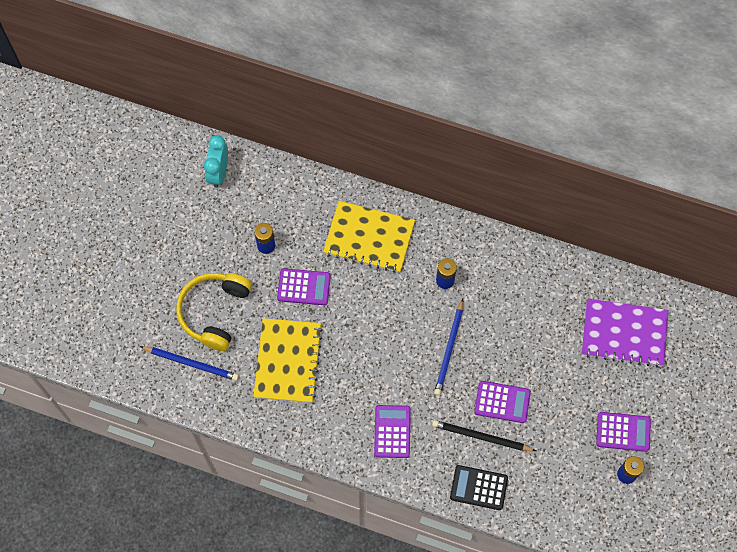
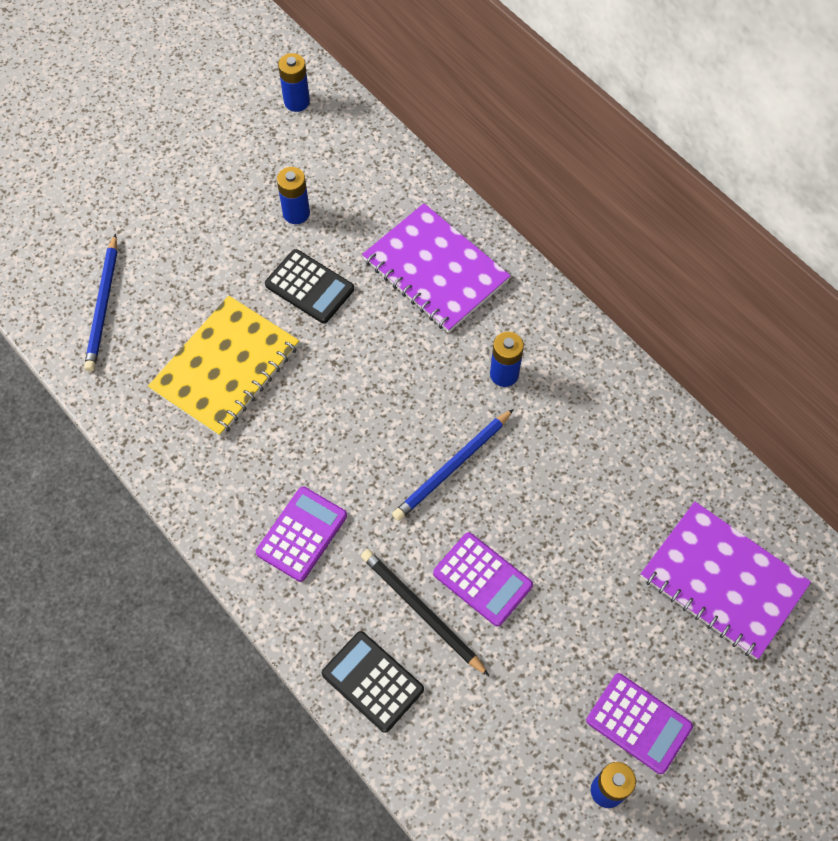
camera: 30 degrees right, 5 degrees down
(191, 363) = (103, 306): blue pencil -> blue pencil turned 45 degrees clockwise
(214, 312) = (176, 259): yellow headphones -> none
(219, 172) = (297, 101): turquoise clock -> blue battery
(304, 287) = (309, 287): purple calculator -> black calculator
(369, 238) = (435, 270): yellow notebook -> purple notebook

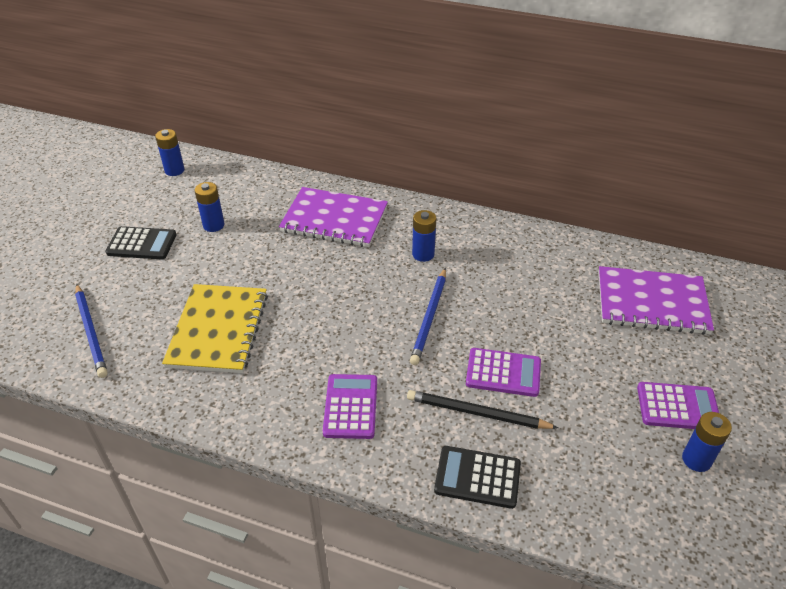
camera: 30 degrees left, 20 degrees down
(309, 287) = (251, 260): black calculator -> black calculator (142, 244)

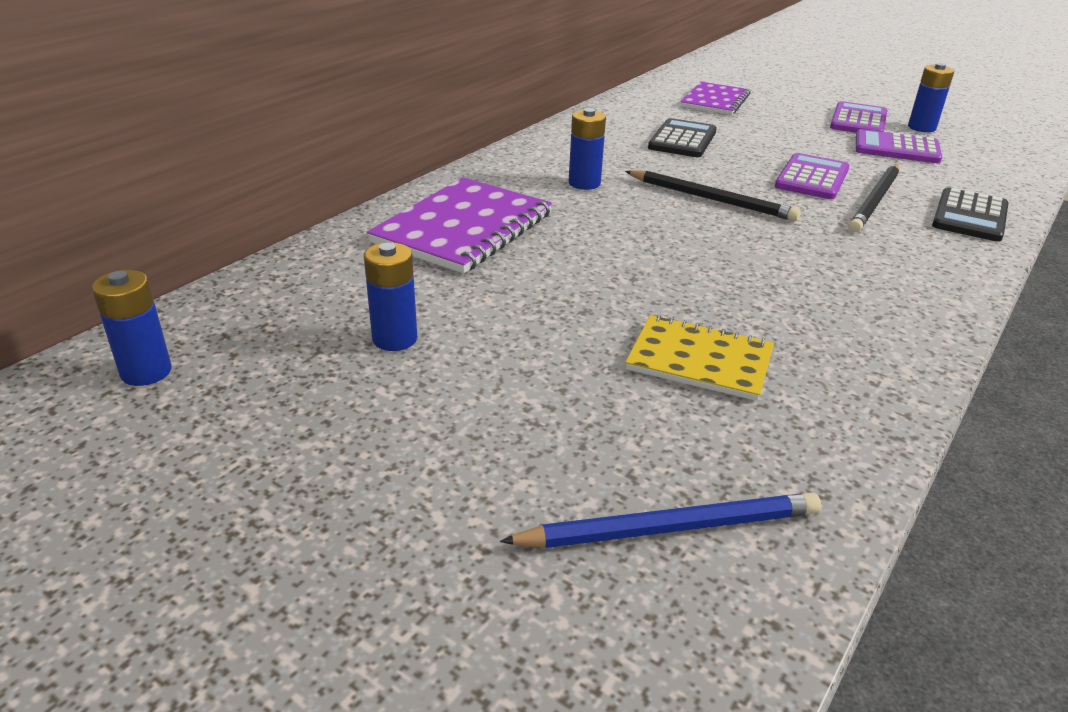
camera: 75 degrees left, 10 degrees down
(142, 244) = (394, 436): black calculator -> black calculator (682, 140)
(218, 330) = (699, 360): yellow notebook -> yellow notebook, size x0.65
(350, 406) = (871, 270): purple calculator -> purple calculator (896, 148)
(429, 318) = (711, 199): blue pencil -> black pencil
(652, 302) = (715, 101): purple notebook -> purple notebook, size x0.65

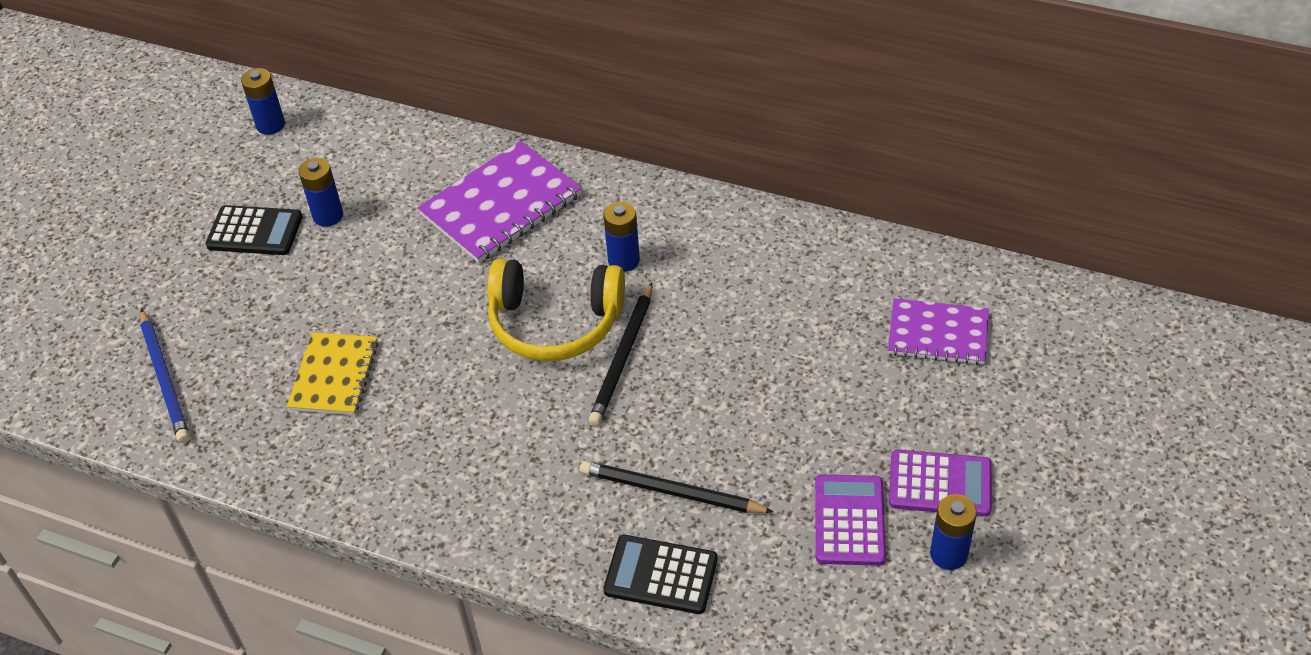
camera: 80 degrees right, 15 degrees up
(463, 228) = (501, 205): purple notebook -> purple notebook turned 60 degrees counterclockwise
(655, 222) = (555, 322): none -> yellow headphones
(682, 140) = (779, 318): black calculator -> black calculator (255, 231)
(812, 178) = (713, 437): purple calculator -> none

